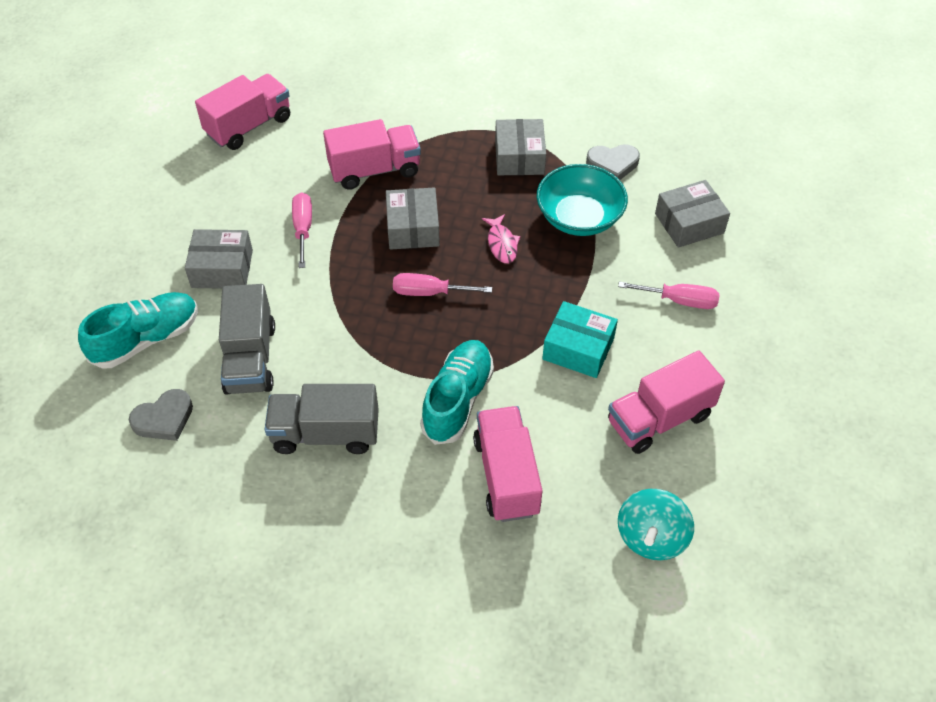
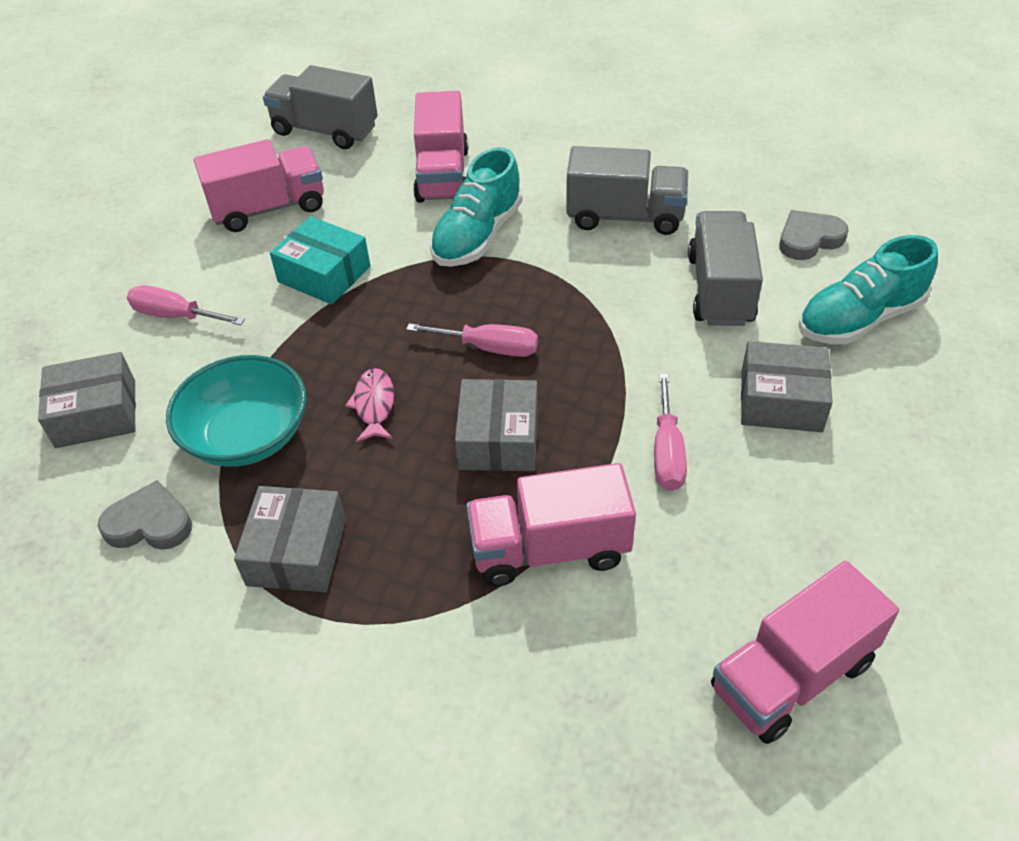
camera: 170 degrees left, 5 degrees down
(651, 537) = (325, 130): turquoise spinning top -> grey truck

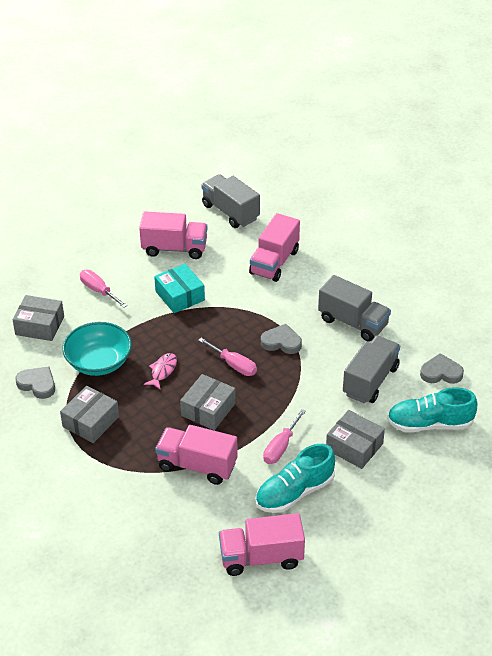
camera: 25 degrees right, 5 degrees down
(477, 236) = (268, 304): turquoise shoe -> turquoise shoe (294, 492)
(540, 284) = (281, 342): none -> grey heart

